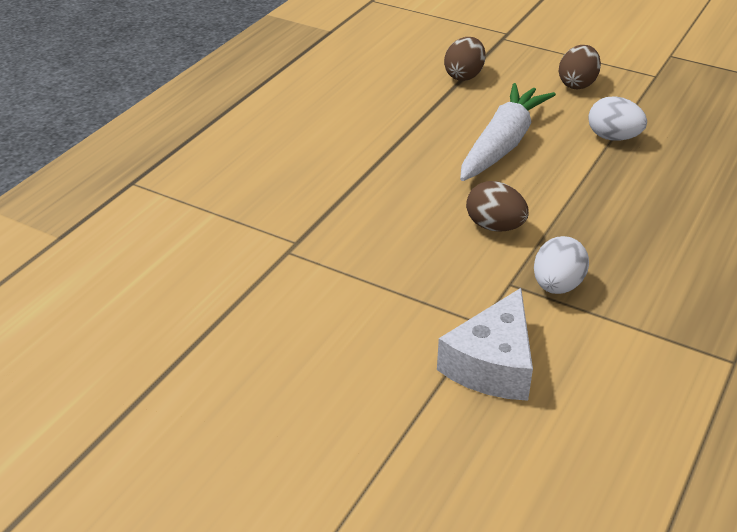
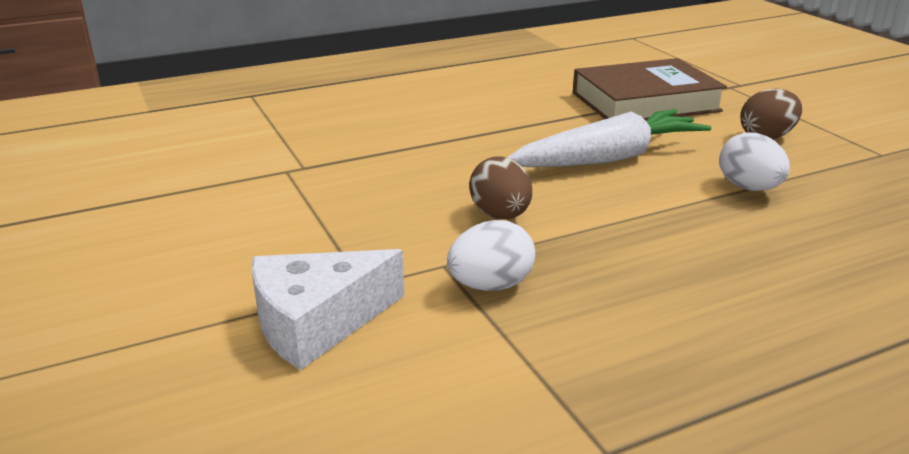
camera: 35 degrees right, 10 degrees down
(464, 76) = (645, 102): brown egg -> brown book

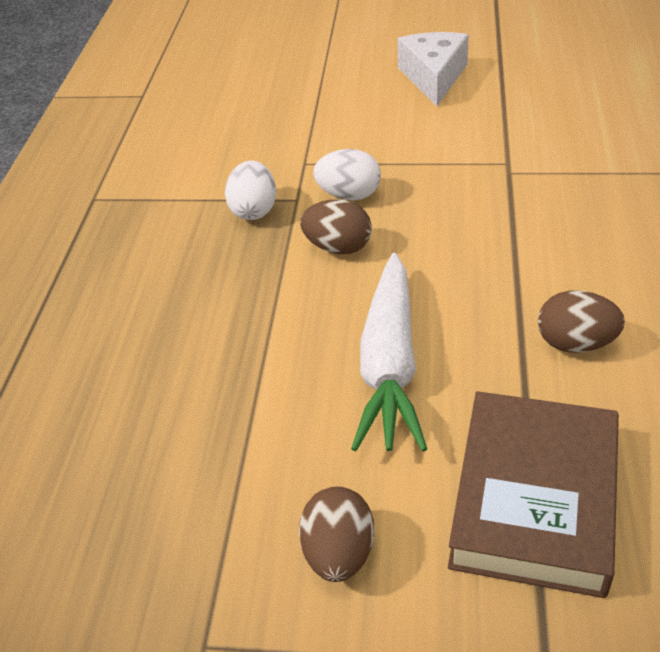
camera: 125 degrees right, 15 degrees up
(317, 322) = (282, 140): white cheese -> white cheese (433, 77)
(507, 111) = (575, 343): none -> brown egg
(749, 188) = (246, 434): white egg -> white egg (349, 195)

